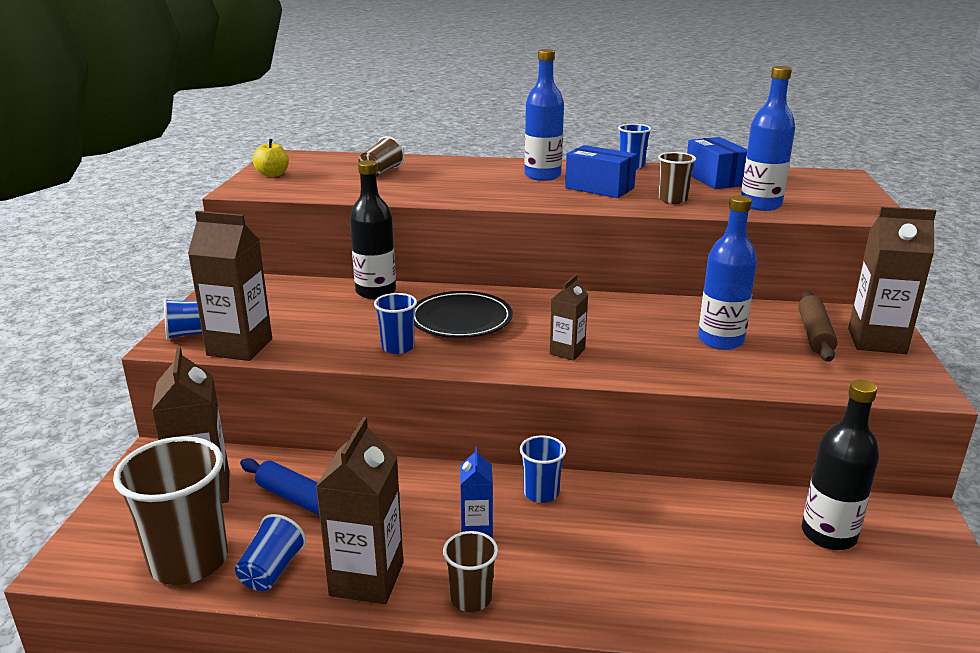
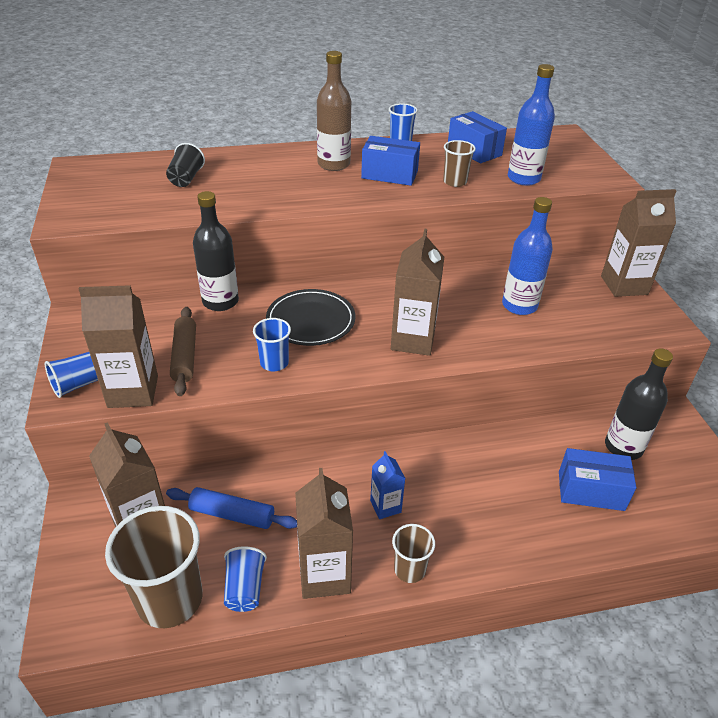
camera: 20 degrees left, 15 degrees up
(272, 174) = (81, 195): yellow apple -> none
(381, 172) = (186, 178): brown cup -> black cup
(541, 493) = (417, 459): blue cup -> none
(542, 176) = (334, 164): blue bottle -> brown bottle
(567, 352) = (413, 340): brown carton -> brown carton, size x1.79
(757, 571) = (591, 491): none -> blue box
(814, 334) = (581, 286): brown rolling pin -> brown rolling pin (185, 356)

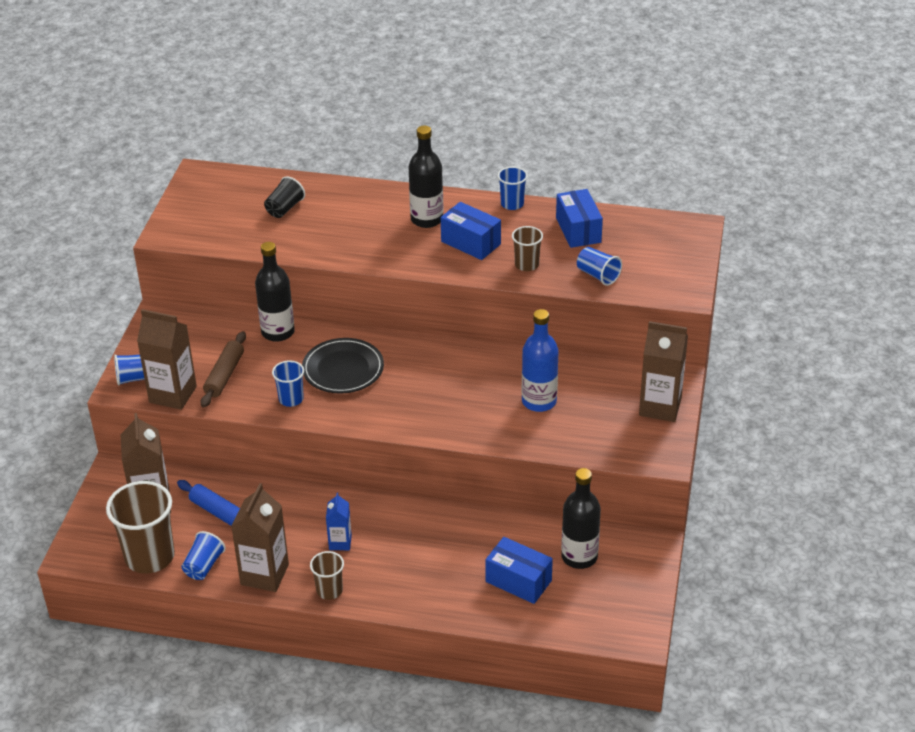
camera: 25 degrees right, 0 degrees up
(334, 164) = (427, 219): brown bottle -> black bottle
(413, 340) = (417, 409): brown carton -> none
(523, 178) = (598, 275): blue bottle -> blue cup

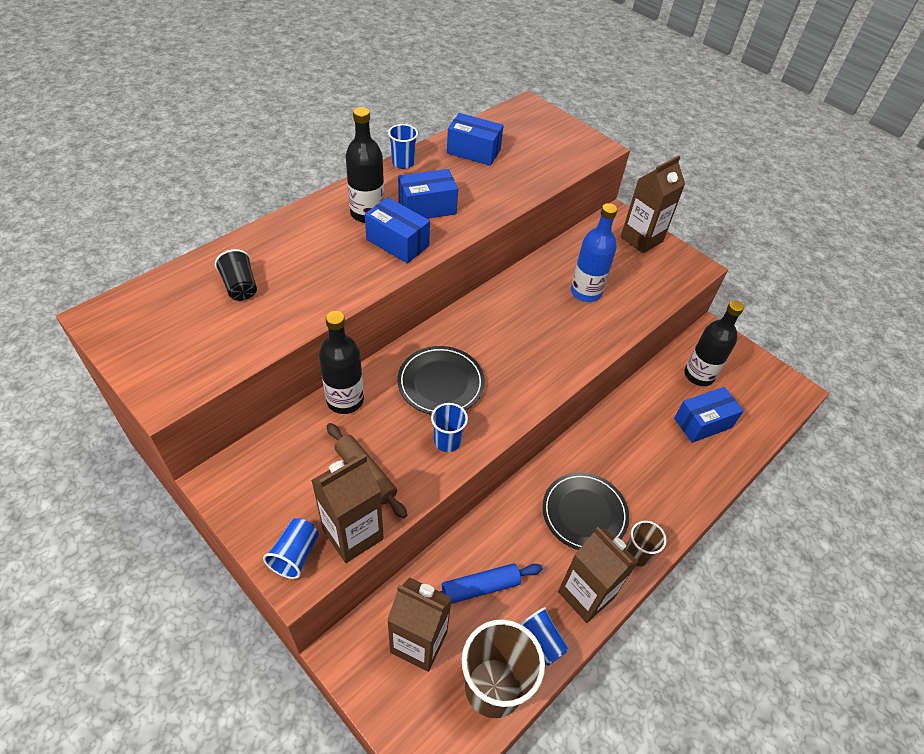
camera: 60 degrees left, 10 degrees up
(340, 542) = (584, 513): blue carton -> black plate
(411, 249) = (397, 243): none -> blue box
(526, 265) = (488, 196): brown cup -> none
(598, 275) = (537, 171): blue cup -> none

